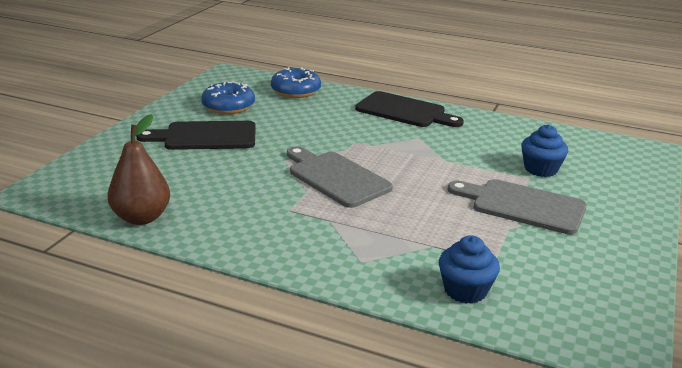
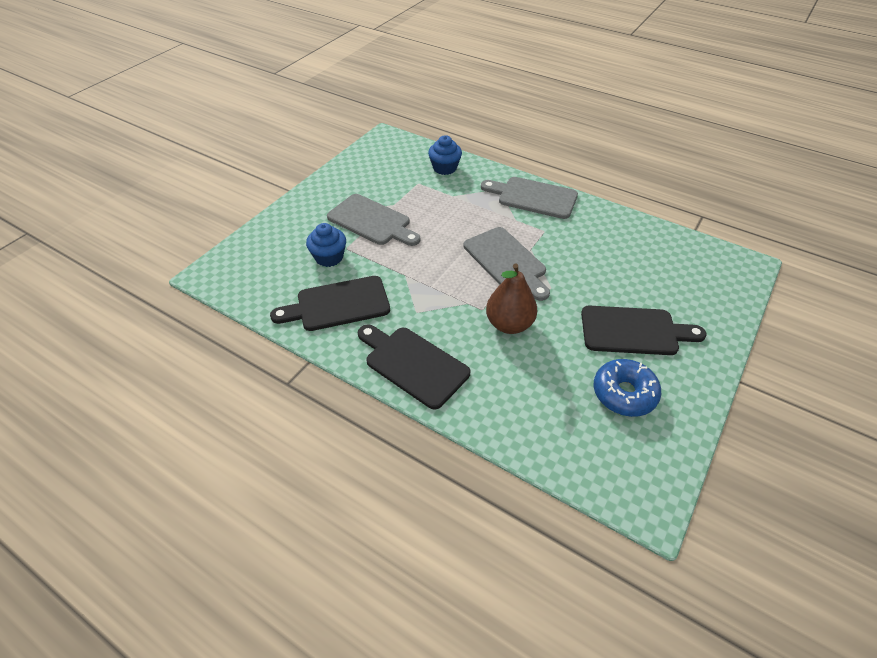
camera: 170 degrees left, 20 degrees up
(142, 217) = (650, 232): brown pear -> brown pear (509, 324)
(296, 91) = (542, 430): blue donut -> none
(305, 252) = (533, 197): none -> grey cutting board
(496, 137) = (338, 304): none -> black cutting board

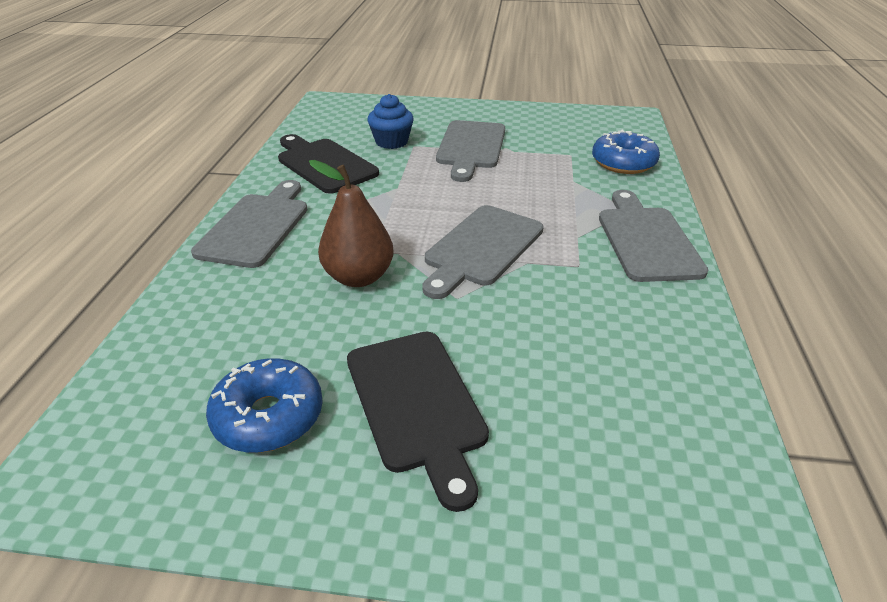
camera: 65 degrees right, 10 degrees down
(413, 364) = (256, 226): black cutting board -> grey cutting board
(444, 168) = (623, 163): blue cupcake -> blue donut

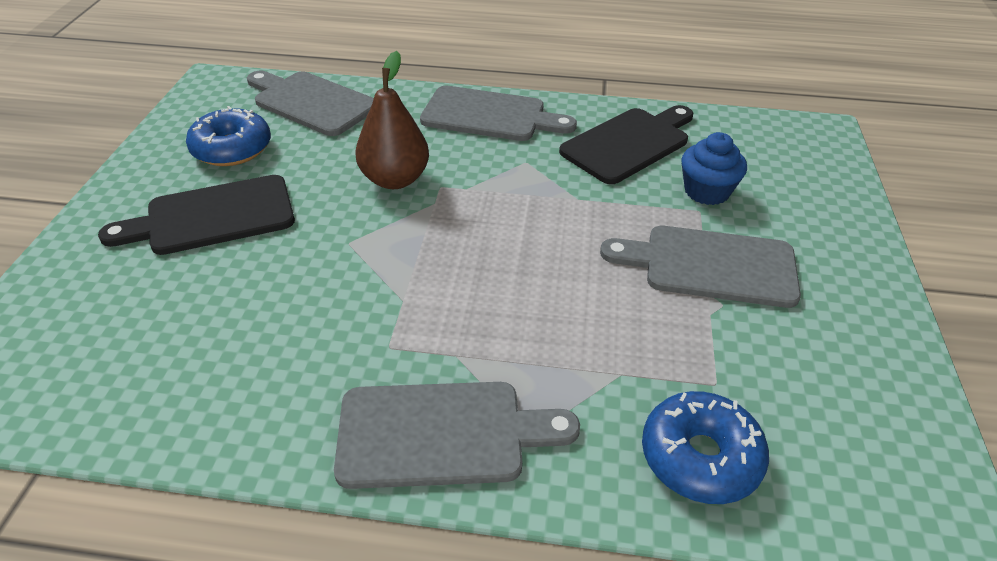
camera: 90 degrees right, 5 degrees up
(481, 248) = (436, 264): grey cutting board -> grey cutting board (311, 102)

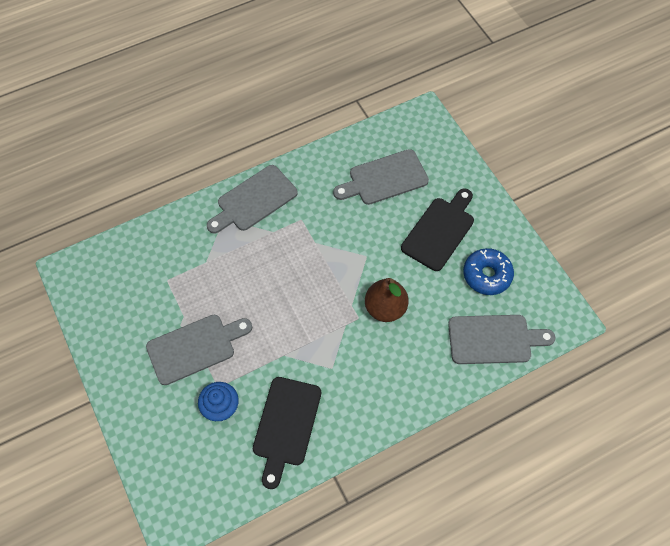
camera: 145 degrees right, 20 degrees up
(490, 115) = (384, 398): grey cutting board -> grey cutting board (384, 178)
(700, 457) = (160, 245): blue donut -> none

